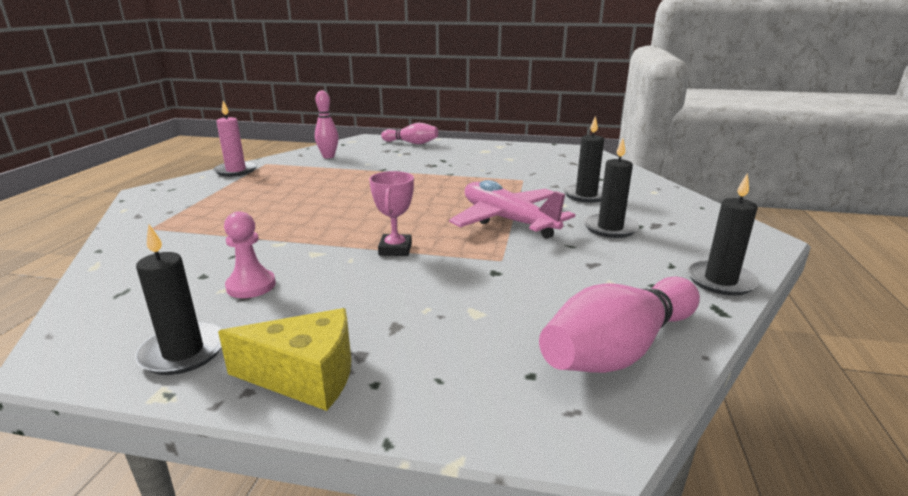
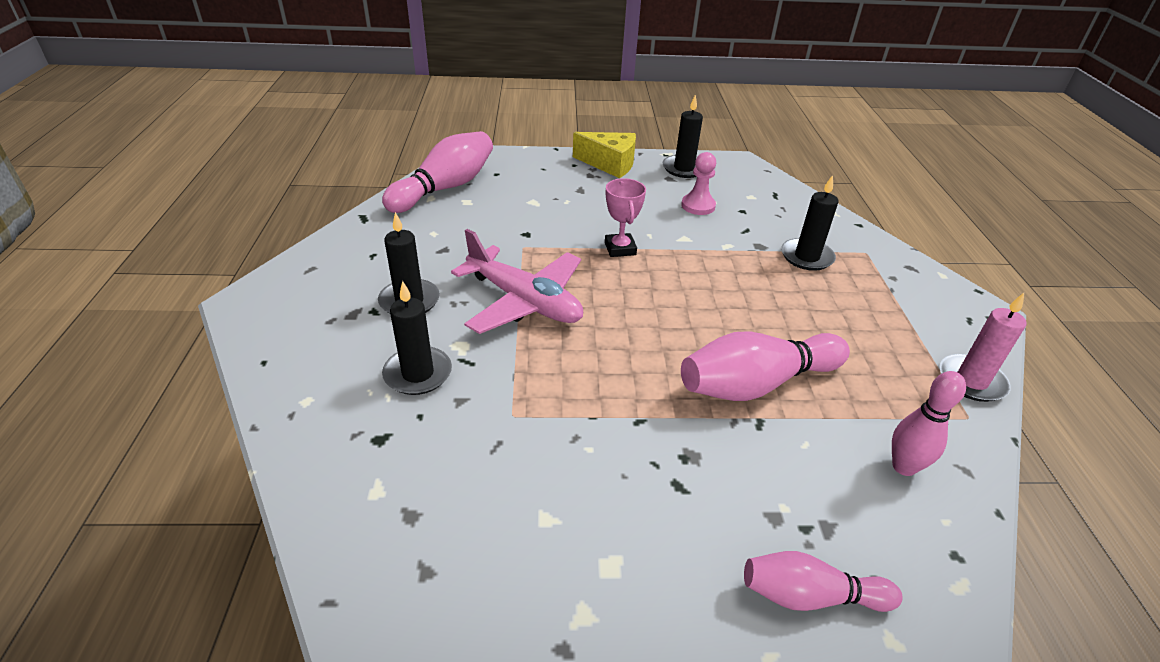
camera: 165 degrees right, 15 degrees up
(305, 376) = (610, 164): yellow cheese -> yellow cheese turned 150 degrees counterclockwise
(367, 178) = (756, 384): none -> pink bowling pin
(720, 281) = (341, 242): black candle -> black candle (806, 257)

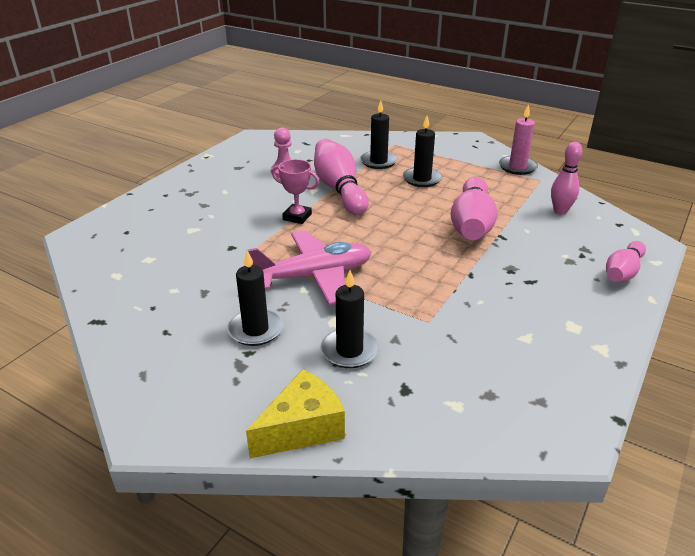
camera: 55 degrees left, 5 degrees down
(445, 188) = (112, 263): pink bowling pin -> pink bowling pin (339, 189)
(610, 164) = (187, 181): yellow cheese -> yellow cheese (302, 428)
(684, 168) = (234, 158): black candle -> black candle (422, 179)

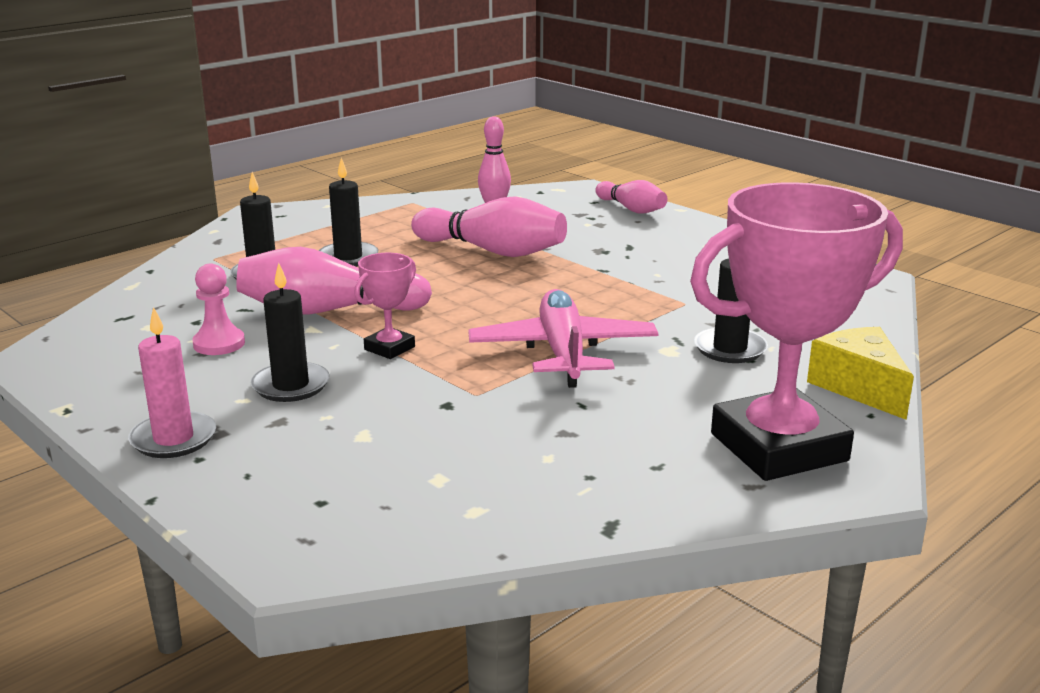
camera: 75 degrees left, 10 degrees down
(194, 384) = (778, 447): none -> pink trophy
(255, 329) = (672, 400): black candle -> black candle (291, 386)
(517, 167) = (368, 206): pink candle -> pink candle (173, 439)

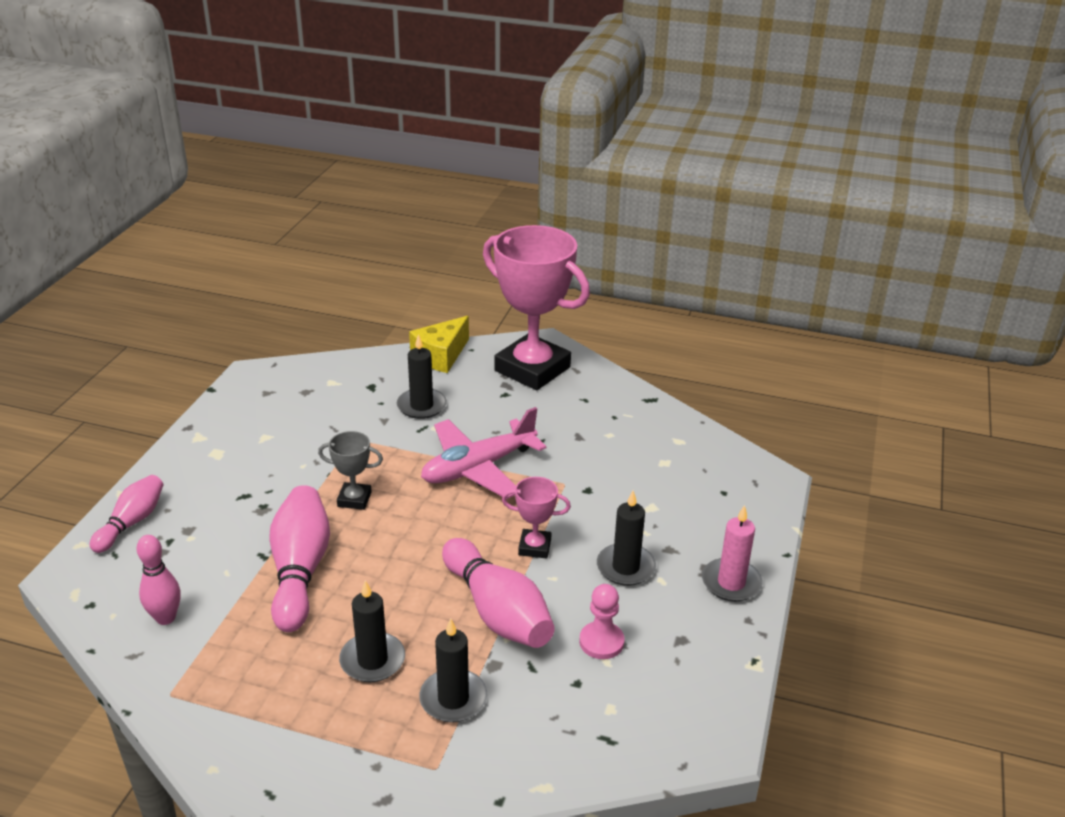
camera: 120 degrees left, 10 degrees up
(573, 285) = (354, 499): none -> grey trophy

